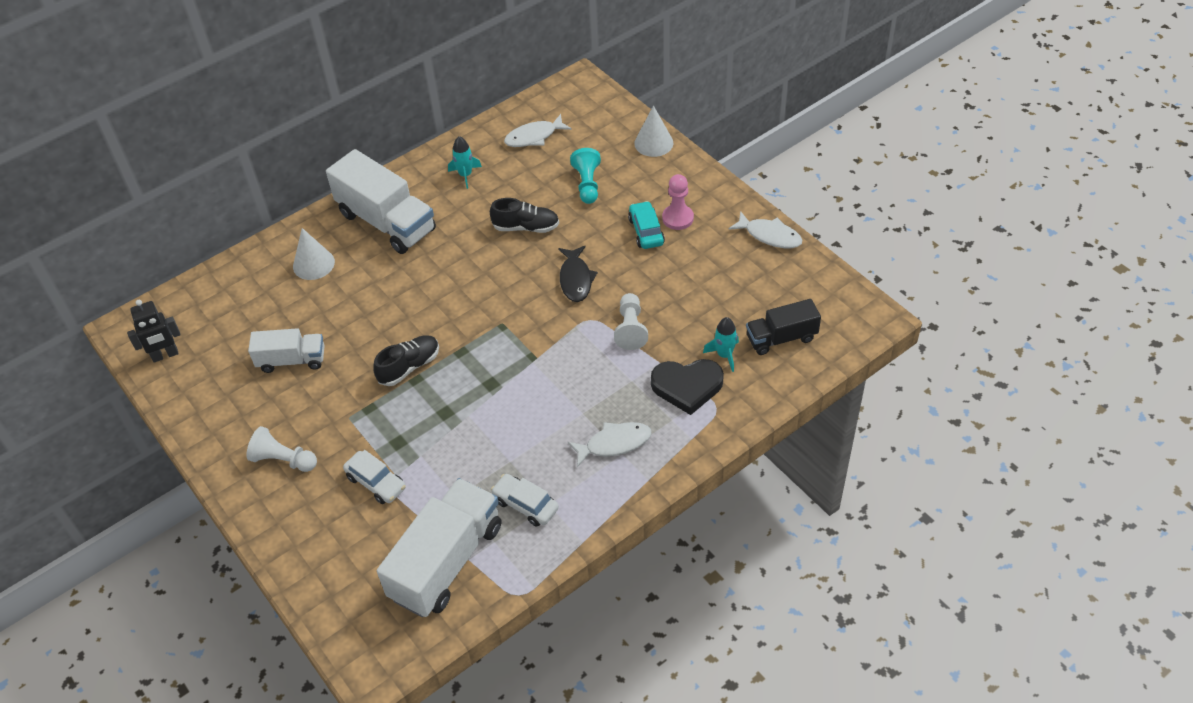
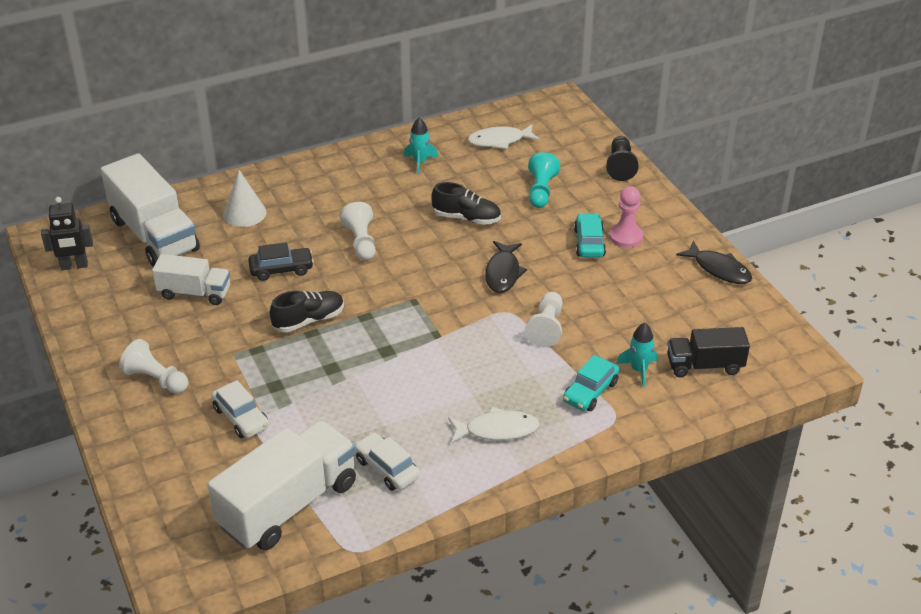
camera: 10 degrees right, 10 degrees down
(367, 318) = (281, 269): none -> black car
(387, 222) = (328, 189): white truck -> white truck (154, 235)
(434, 273) = (361, 242): none -> white pawn
(653, 143) = (620, 166): white cone -> black pawn
(687, 386) = (590, 392): black heart -> turquoise car
(769, 235) = (718, 269): white fish -> black fish

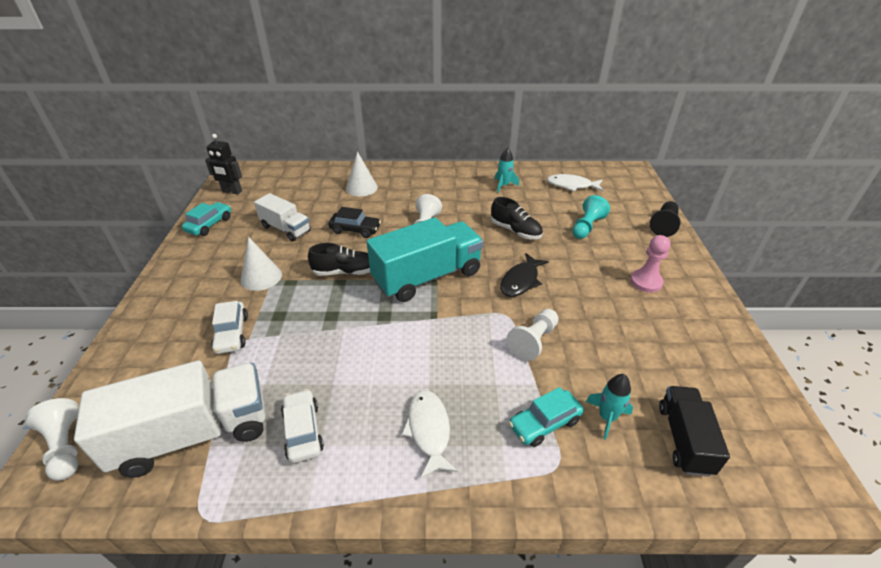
camera: 25 degrees right, 0 degrees up
(154, 235) = (295, 186): white truck -> none
(156, 379) = (205, 281): white pawn -> white pawn (66, 447)
(218, 355) = (261, 277): none -> white cone
(403, 298) = (427, 277): none -> turquoise truck
(497, 430) = (429, 430): white fish -> white fish turned 120 degrees counterclockwise
(589, 243) = (609, 277): turquoise car -> turquoise car (209, 224)
(704, 365) = (684, 439): black truck -> black truck turned 75 degrees clockwise
(718, 269) = (731, 338): black fish -> none

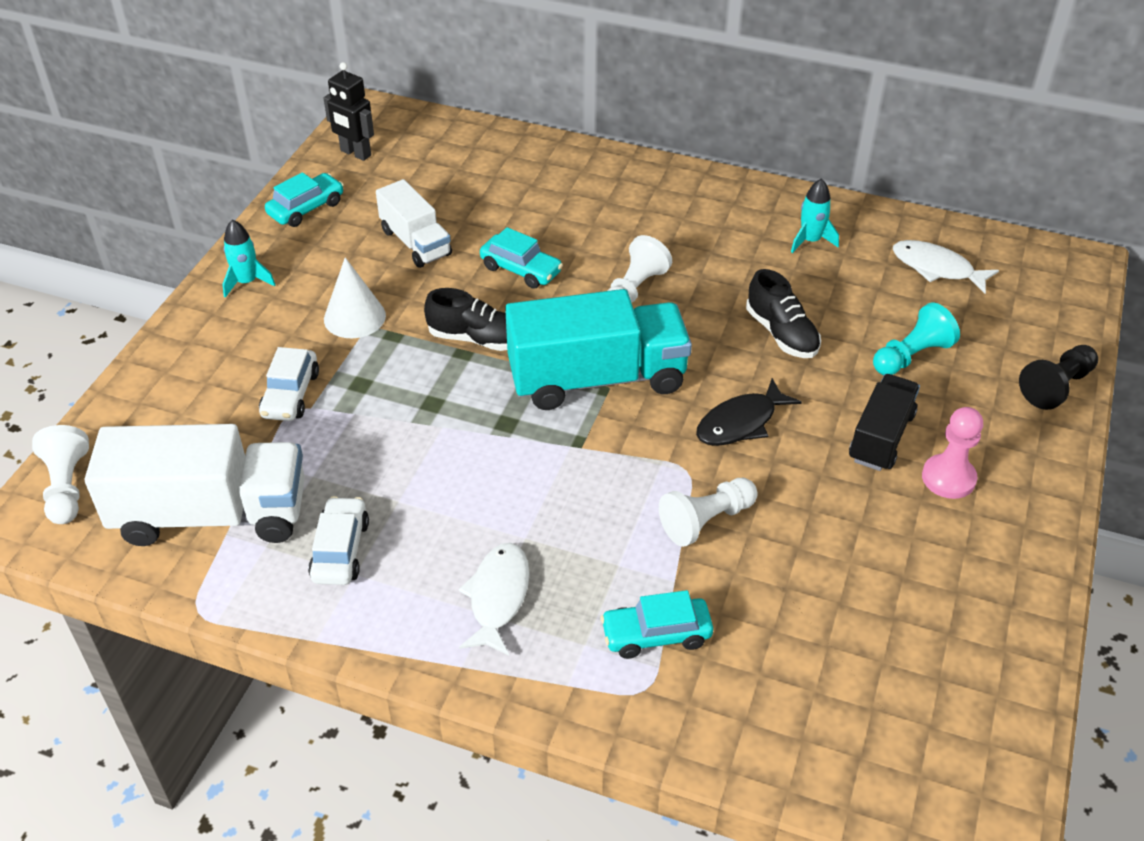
camera: 20 degrees right, 5 degrees up
(355, 230) = (521, 269): black car -> turquoise car
(361, 188) = (562, 191): white cone -> none
(607, 417) = (748, 654): turquoise rocket -> turquoise rocket (247, 282)
(684, 439) = (840, 713): black truck -> black truck (881, 437)

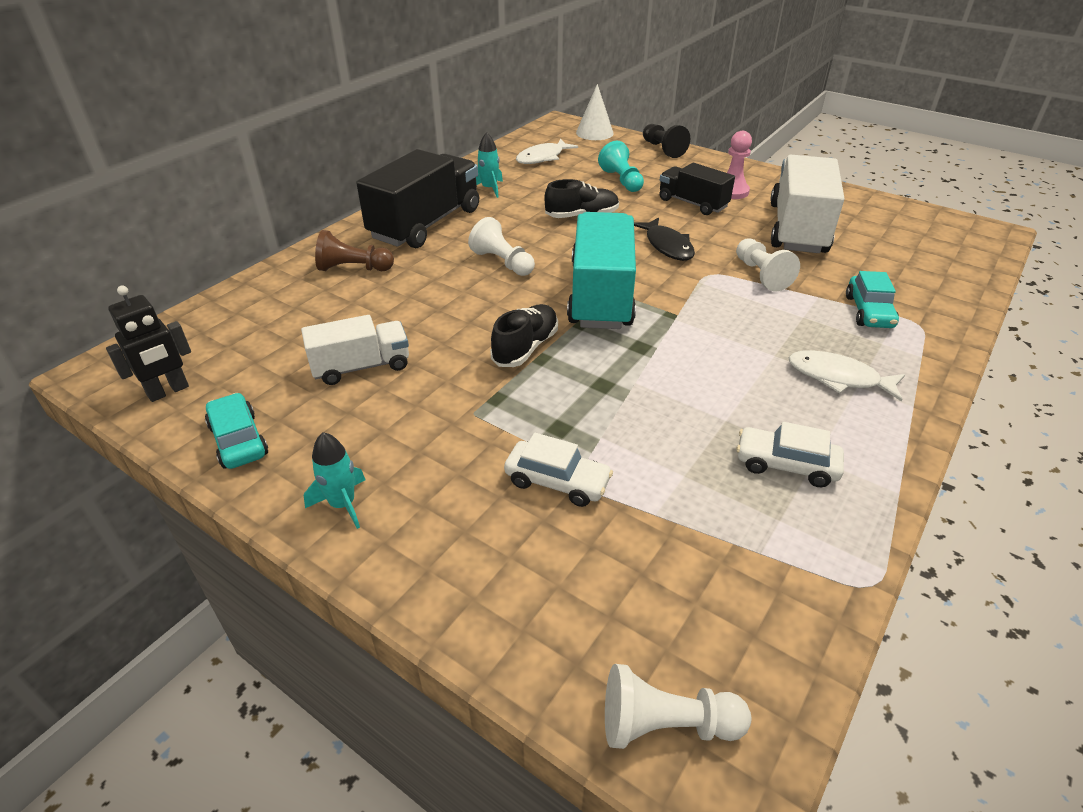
camera: 75 degrees left, 5 degrees down
(211, 514) = (731, 564): white truck -> white truck (797, 228)
(354, 317) = (454, 421): white cone -> white cone (594, 133)
(521, 269) = (443, 311): turquoise car -> none
(575, 190) = (353, 268): none -> brown pawn
(693, 213) = (426, 224): none -> black truck

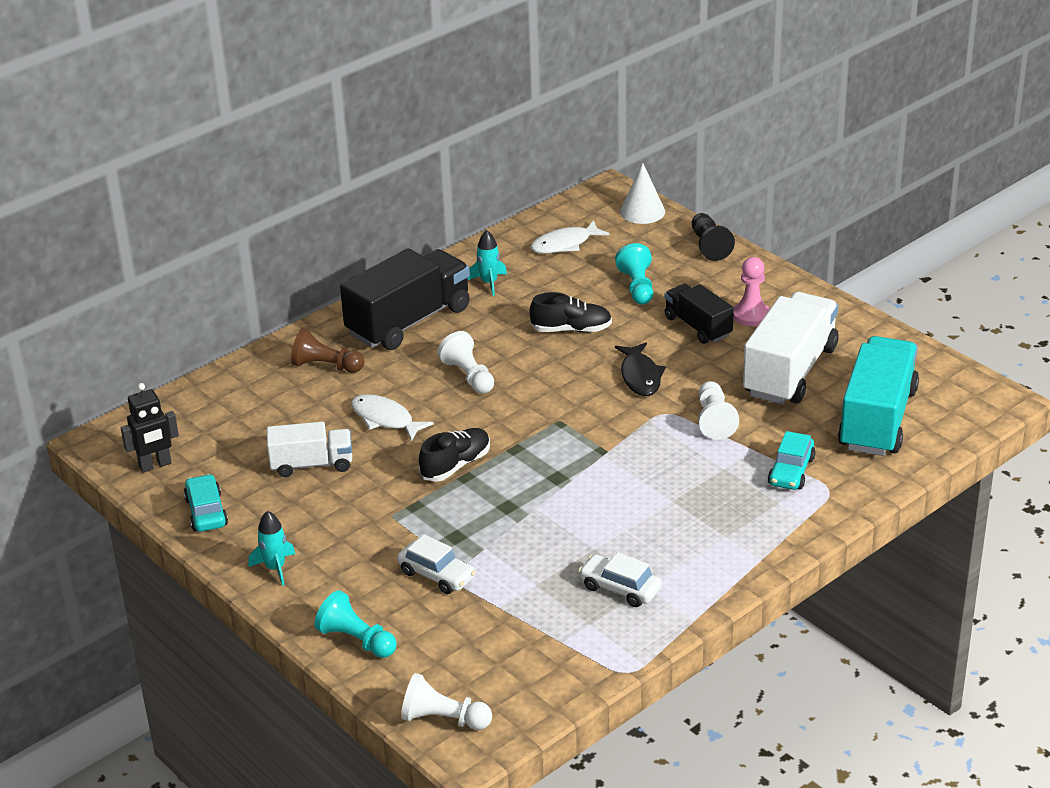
camera: 15 degrees right, 5 degrees down
(484, 599) = (356, 640): none -> turquoise pawn
(601, 295) = (546, 423): turquoise truck -> turquoise truck (877, 419)
(838, 377) = (714, 527): white fish -> white fish (385, 419)

